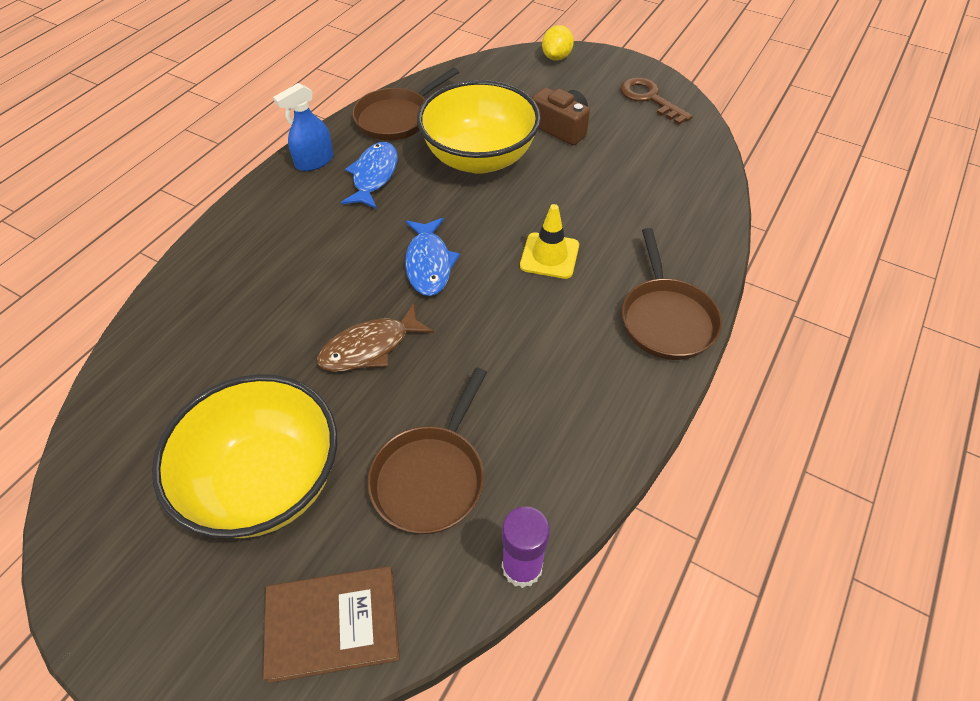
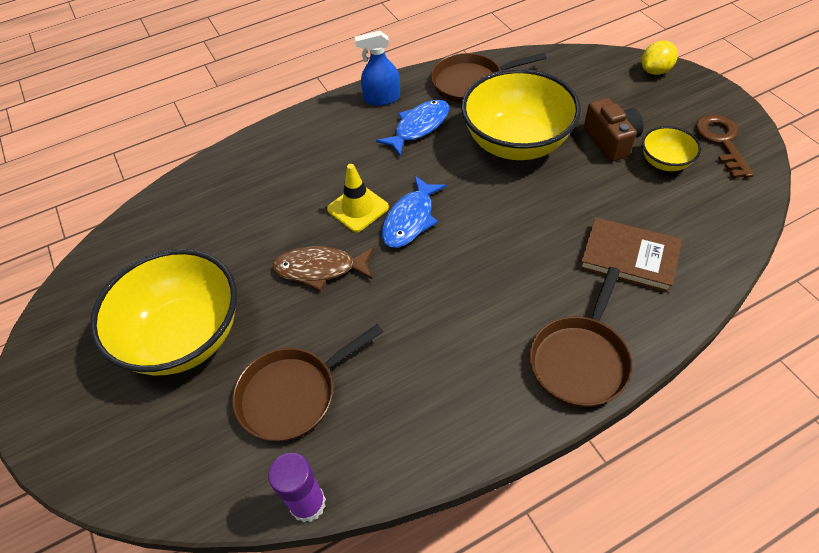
camera: 35 degrees right, 0 degrees up
(333, 624) = (156, 465): brown book -> brown book (629, 257)
(549, 256) = (515, 255): yellow traffic cone -> yellow traffic cone (358, 208)
(617, 130) = (665, 162): none -> yellow bowl

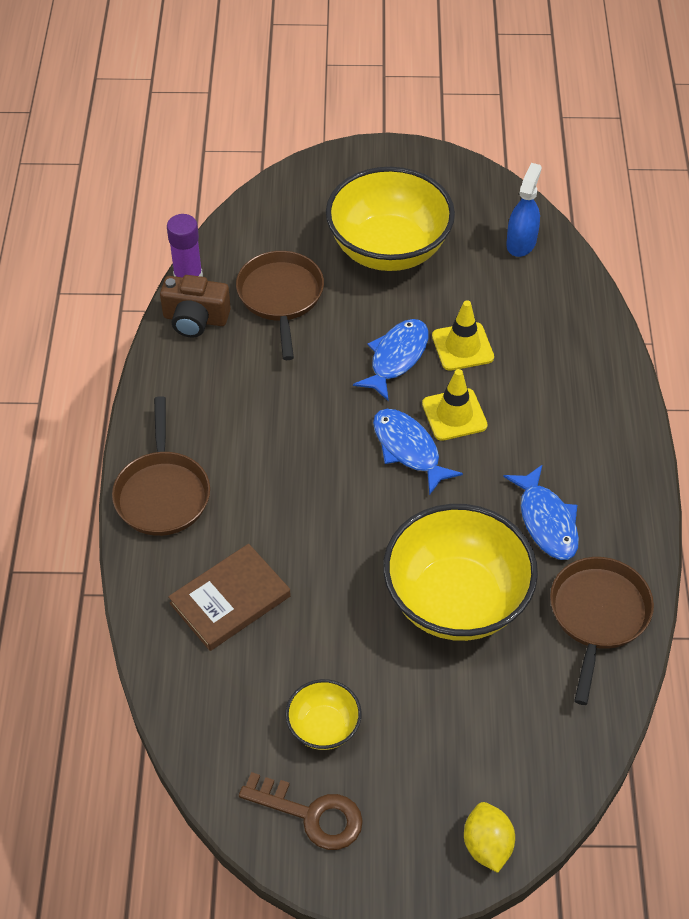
camera: 115 degrees right, 0 degrees up
(283, 232) = (462, 347): none -> yellow traffic cone
(320, 269) = (396, 358): brown fish -> blue fish
(382, 98) = (624, 510): blue spray bottle -> blue spray bottle (521, 243)
(580, 359) = (162, 493): brown pan -> brown pan turned 150 degrees counterclockwise
(611, 141) = (394, 697): brown camera -> brown camera (195, 319)

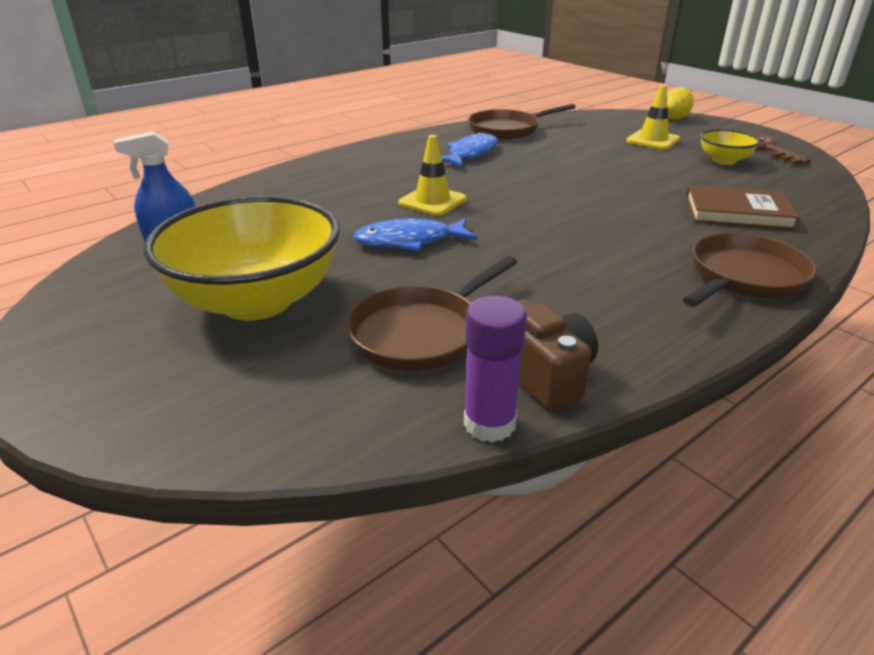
camera: 130 degrees left, 20 degrees down
(408, 449) = (494, 204): blue fish -> none
(456, 600) = (574, 157): yellow bowl -> none
(462, 347) = (353, 221): yellow traffic cone -> yellow traffic cone (652, 140)

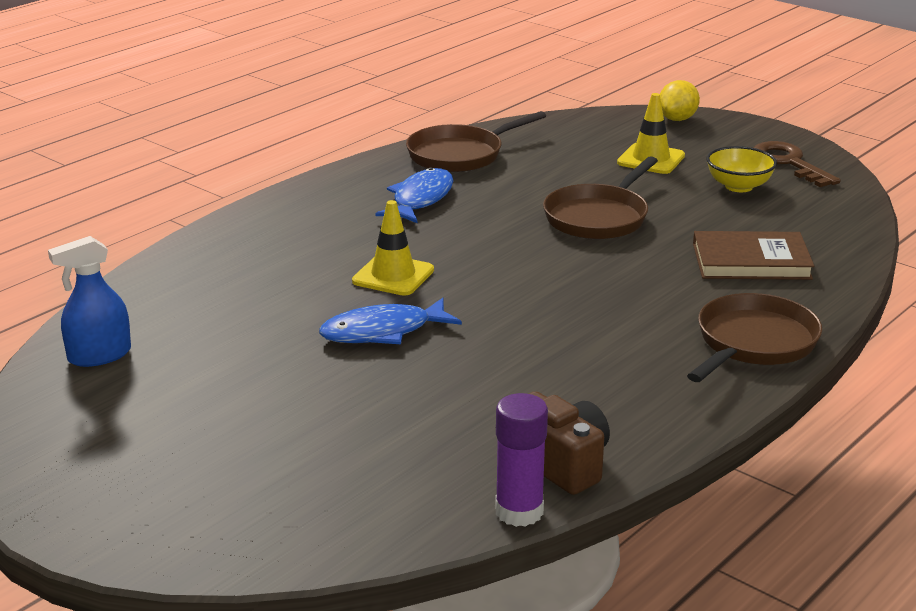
camera: 10 degrees left, 5 degrees down
(256, 301) = (240, 418): yellow bowl -> none
(422, 332) = (431, 435): brown pan -> brown pan (599, 217)

